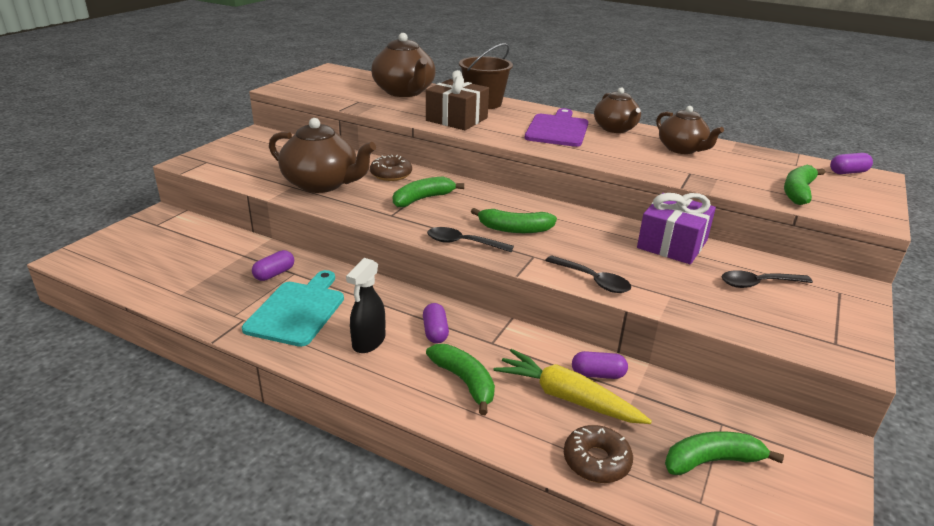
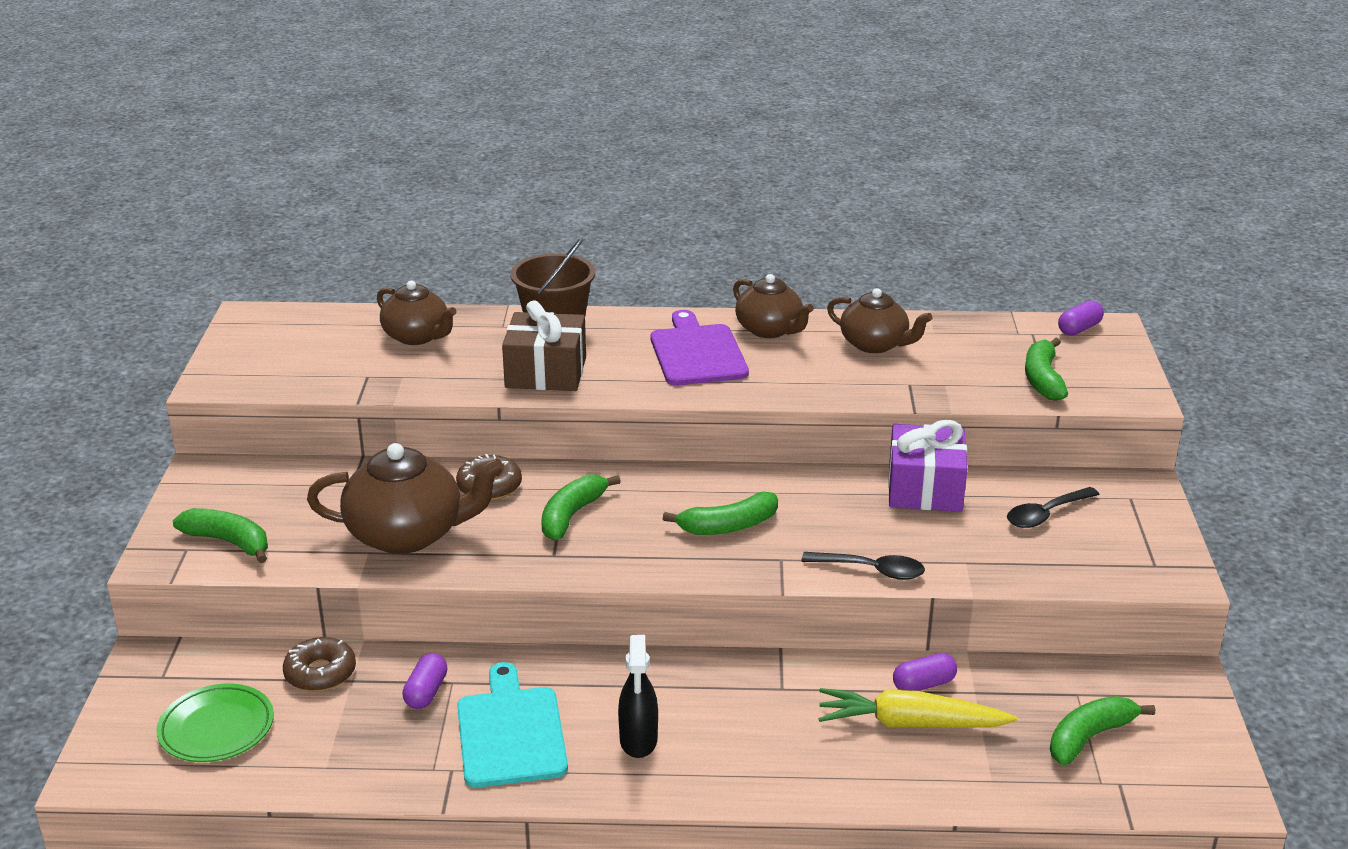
camera: 25 degrees left, 0 degrees up
(151, 256) = (216, 728): none -> green plate
(404, 92) = (417, 336): brown teapot -> brown teapot, size x0.65
(435, 332) = (706, 698): purple capsule -> none
(463, 243) = (682, 568): black spoon -> none
(464, 382) = (789, 747): green banana -> green banana (229, 542)
(596, 461) = (984, 780): brown donut -> brown donut (320, 673)

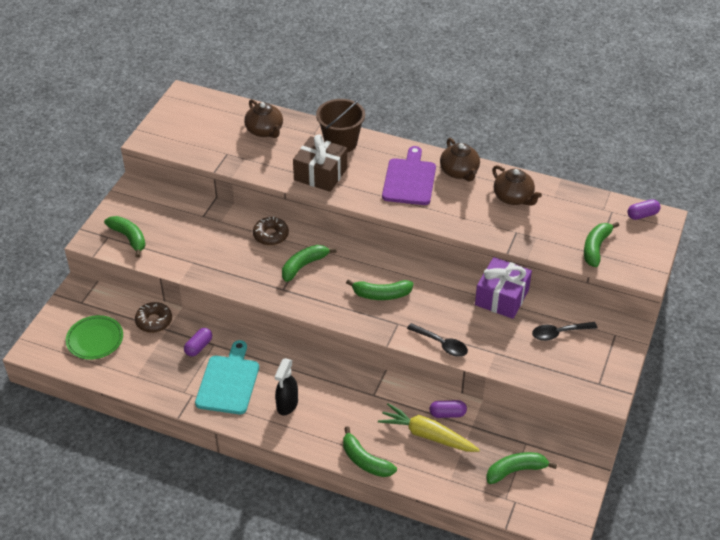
camera: 20 degrees right, 15 degrees up
(408, 534) = (216, 256): brown teapot -> none
(828, 790) = (365, 460): none -> green banana

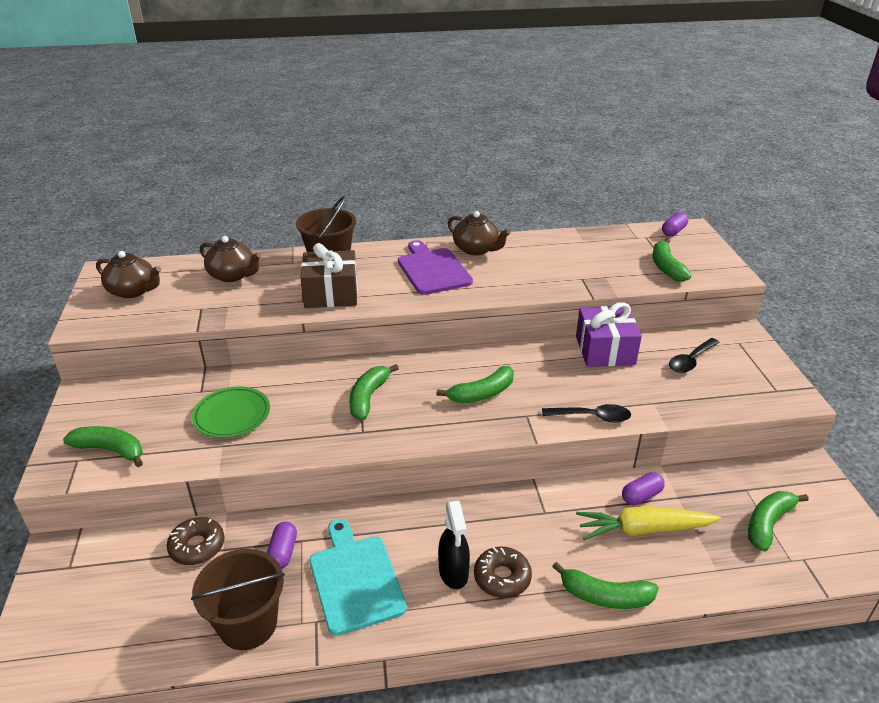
camera: 30 degrees left, 10 degrees down
(95, 340) = (119, 610): green plate -> green plate (232, 415)
(156, 379) = (248, 624): none -> brown bucket
(271, 235) = (303, 381): brown donut -> brown donut (502, 577)
(513, 197) = (549, 253): brown teapot -> brown teapot (133, 291)

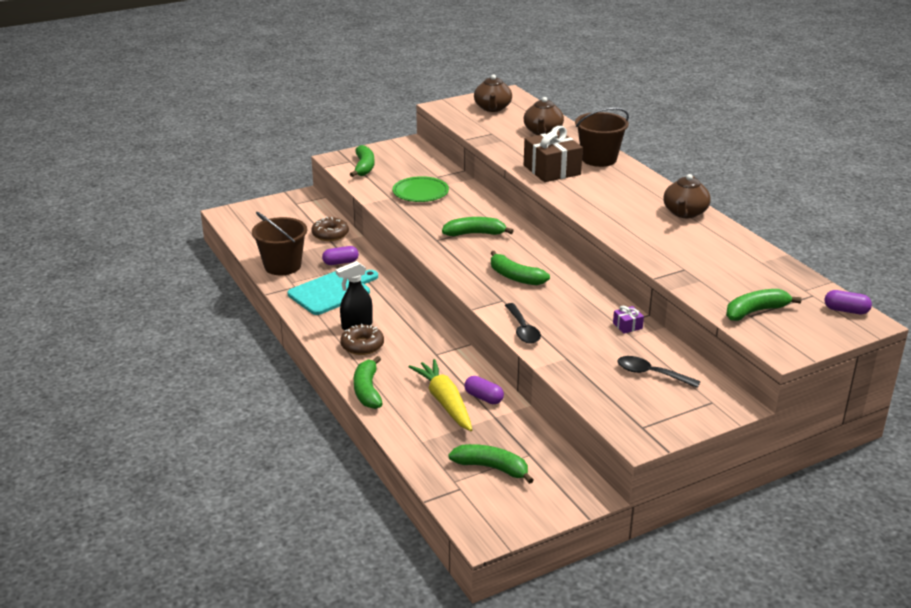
camera: 70 degrees right, 5 degrees down
(432, 270) = (628, 200): purple cutting board -> none
(605, 350) = (627, 326): purple gift -> purple gift, size x0.42

